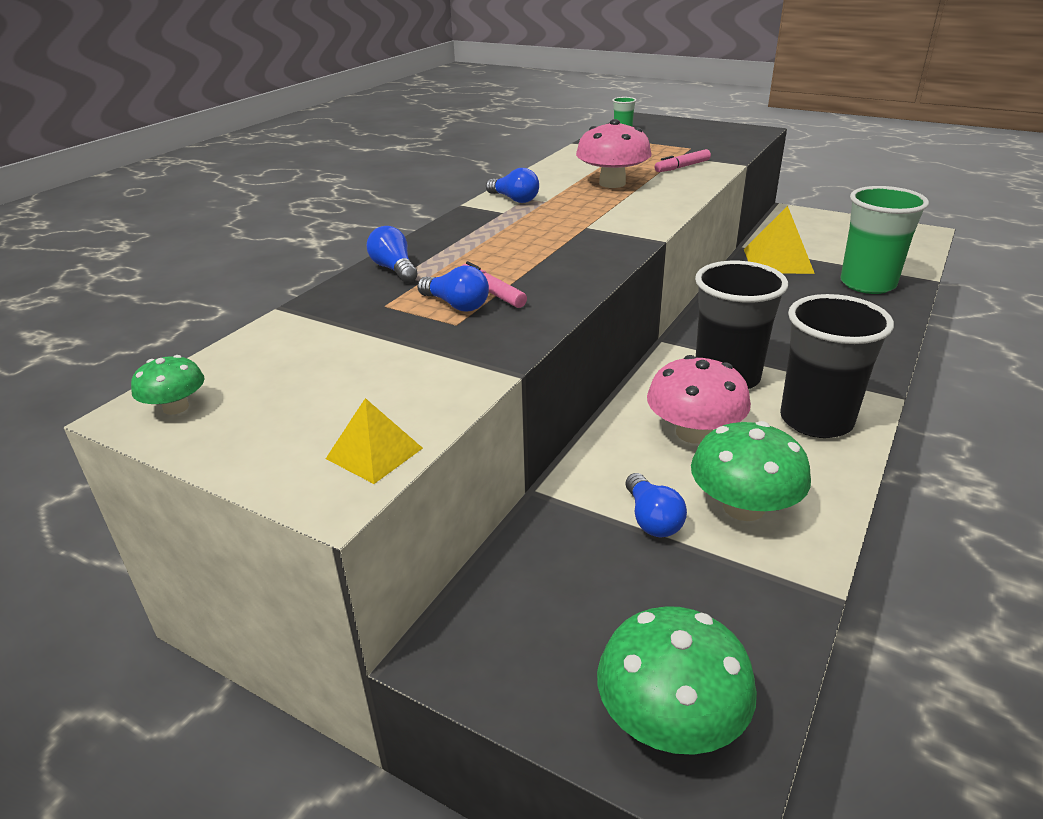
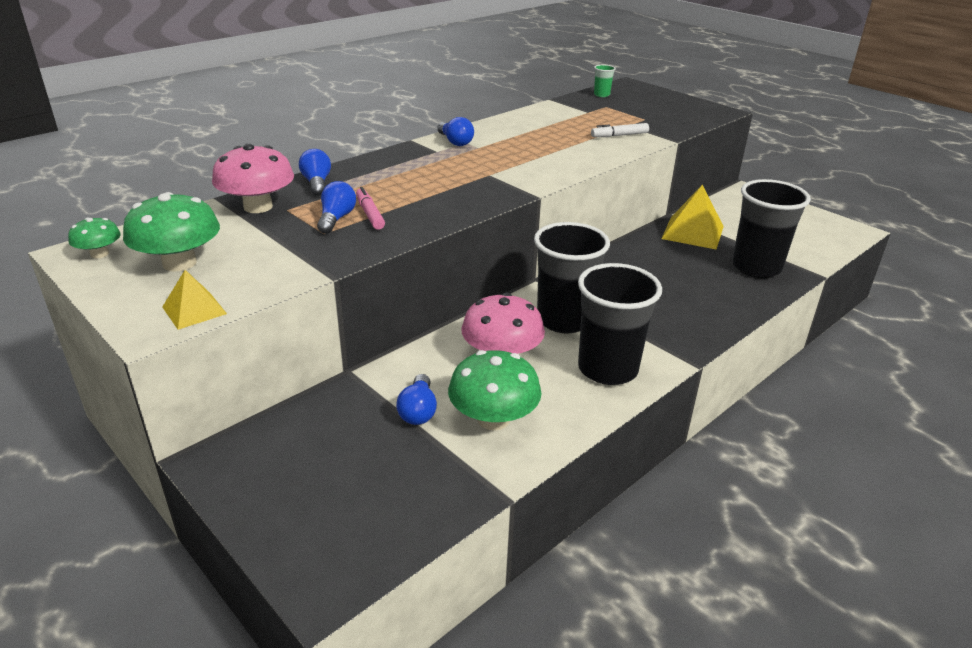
camera: 15 degrees right, 0 degrees up
(456, 305) = (336, 219): blue light bulb -> blue light bulb turned 135 degrees counterclockwise
(612, 183) = (546, 141): pink mushroom -> pink mushroom (258, 207)
(670, 718) = (325, 541): green mushroom -> green mushroom (179, 263)
(682, 167) = (619, 135): pink marker -> white marker
(867, 284) = (756, 267): green cup -> black cup

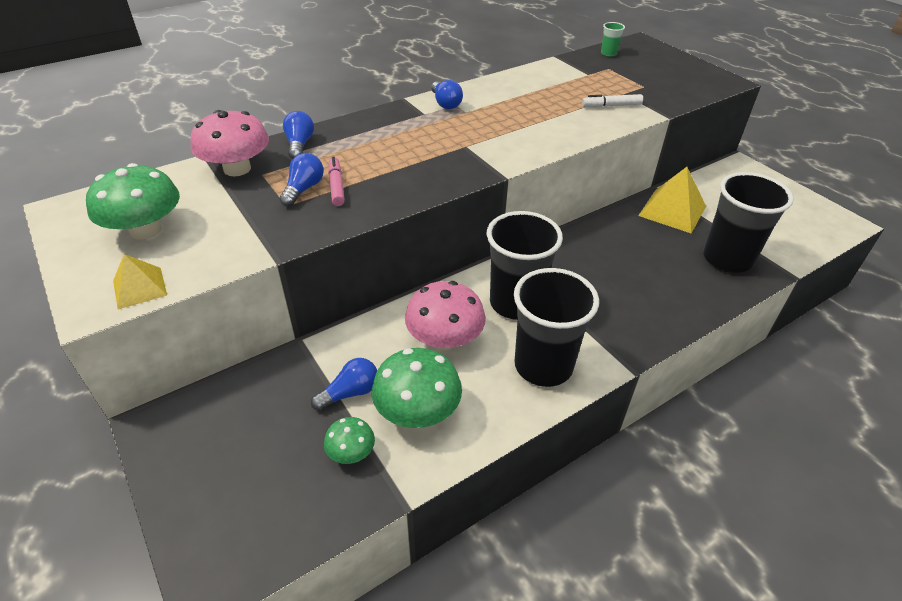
camera: 10 degrees right, 10 degrees up
(99, 254) = (81, 213): green mushroom -> green mushroom (351, 452)
(418, 411) = (350, 392): blue light bulb -> blue light bulb turned 135 degrees counterclockwise

